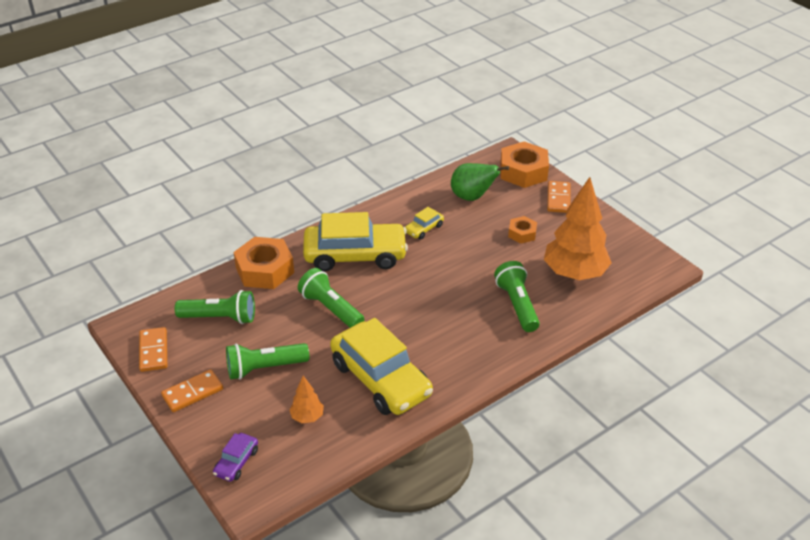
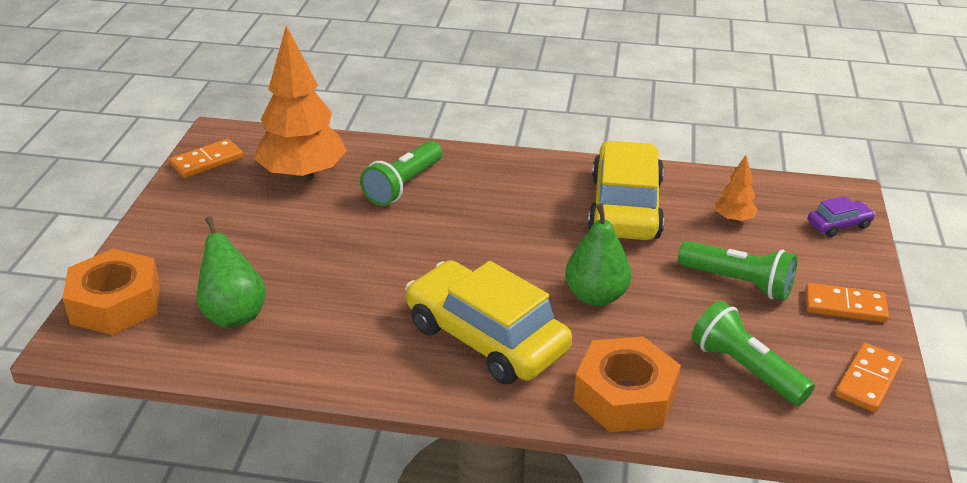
camera: 135 degrees left, 5 degrees down
(331, 309) = (596, 296): green flashlight -> green pear
(424, 229) = (357, 315): yellow car -> none
(522, 233) = (270, 238): orange nut -> none
(558, 199) = (157, 246): orange domino -> orange domino (207, 161)

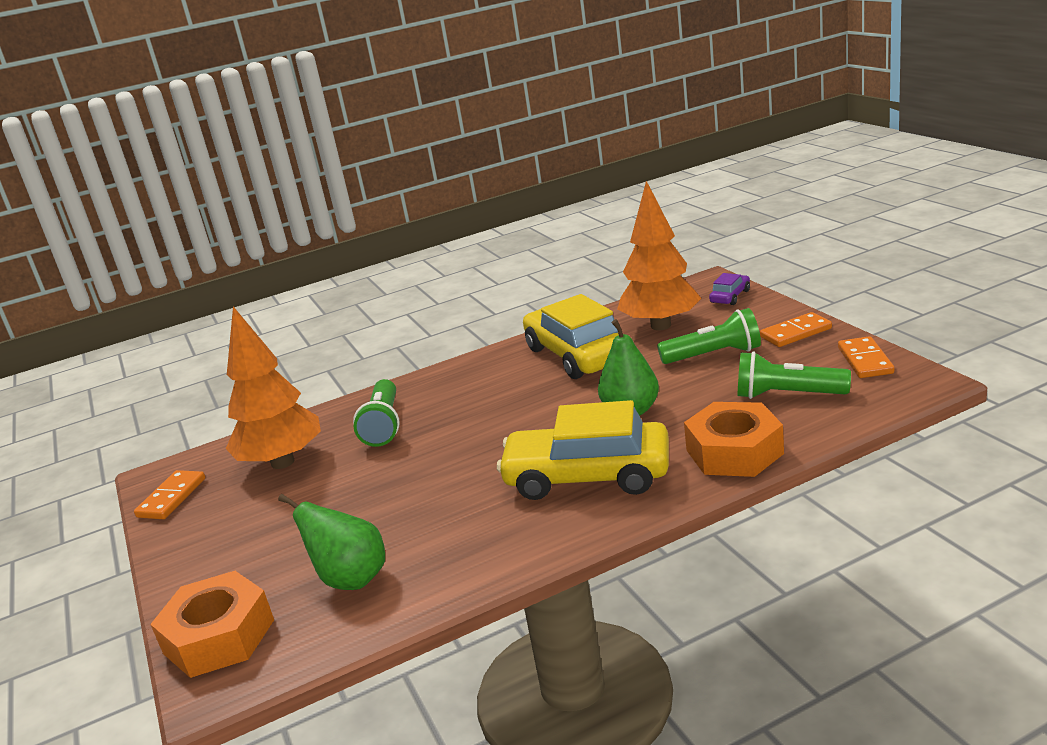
camera: 30 degrees left, 10 degrees down
(733, 219) = (660, 325): orange tree -> orange tree, size x2.24

